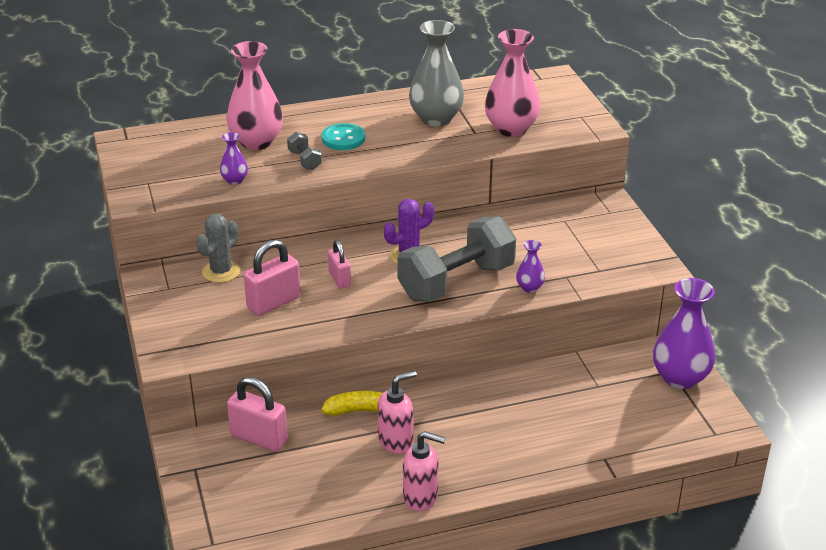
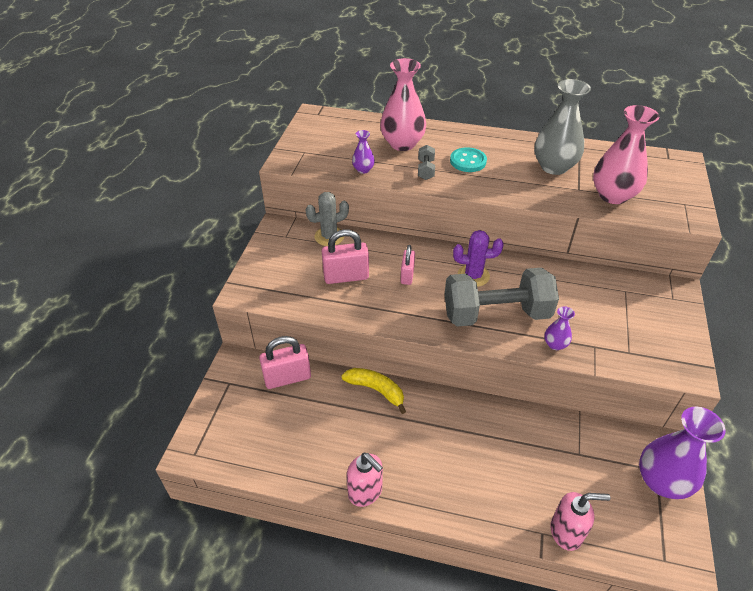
camera: 30 degrees right, 10 degrees up
(259, 438) = (287, 378): pink padlock -> pink padlock turned 75 degrees counterclockwise
(396, 441) = (381, 428): pink soap dispenser -> pink soap dispenser (566, 532)

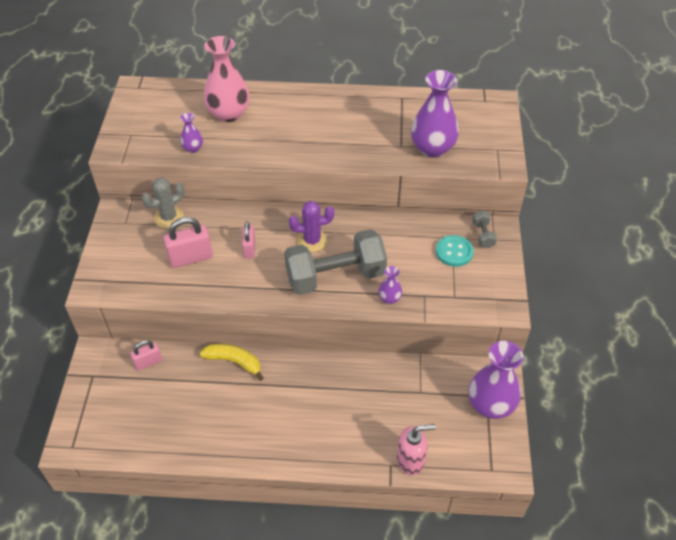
camera: 10 degrees left, 5 degrees up
(287, 378) = (148, 362): pink padlock -> pink padlock, size x0.62
(365, 492) = (235, 455): pink soap dispenser -> none
(426, 170) = (254, 141): grey dumbbell -> grey dumbbell (483, 235)
(468, 161) = (295, 126): turquoise button -> turquoise button (454, 252)
(554, 167) = (377, 123): grey vase -> none
(613, 195) = (432, 148): pink vase -> purple vase

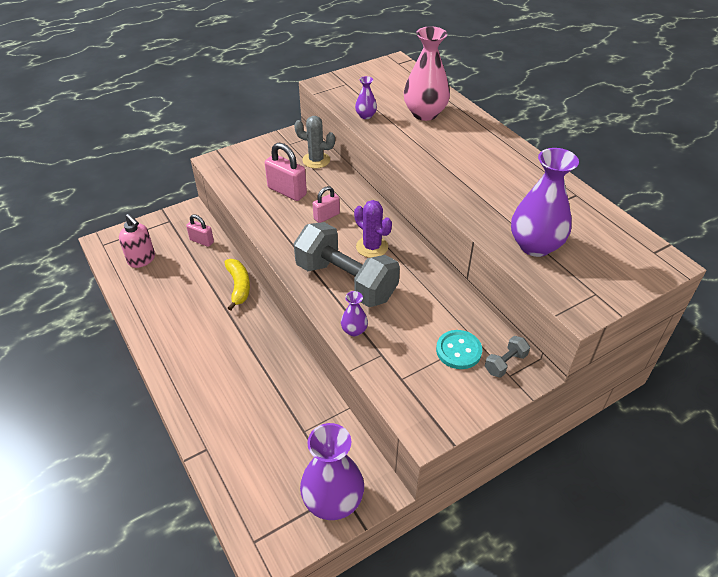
camera: 55 degrees right, 5 degrees down
(411, 460) = (221, 463): pink soap dispenser -> pink soap dispenser (142, 260)

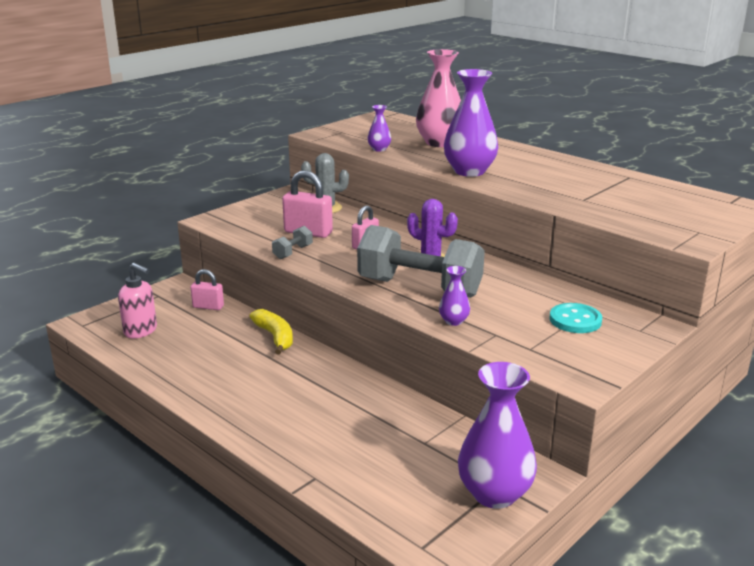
camera: 15 degrees left, 20 degrees down
(505, 363) = (629, 322): grey dumbbell -> grey dumbbell (293, 252)
(535, 245) = (617, 210): purple vase -> purple vase (469, 171)

